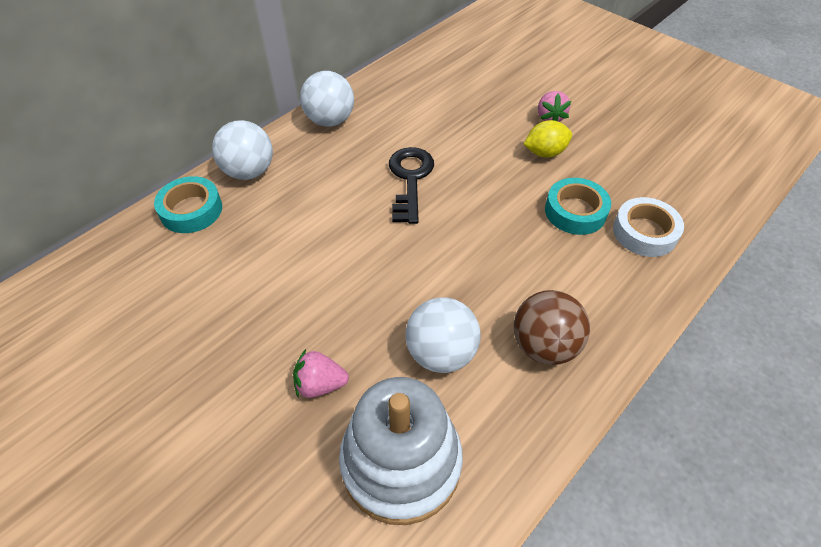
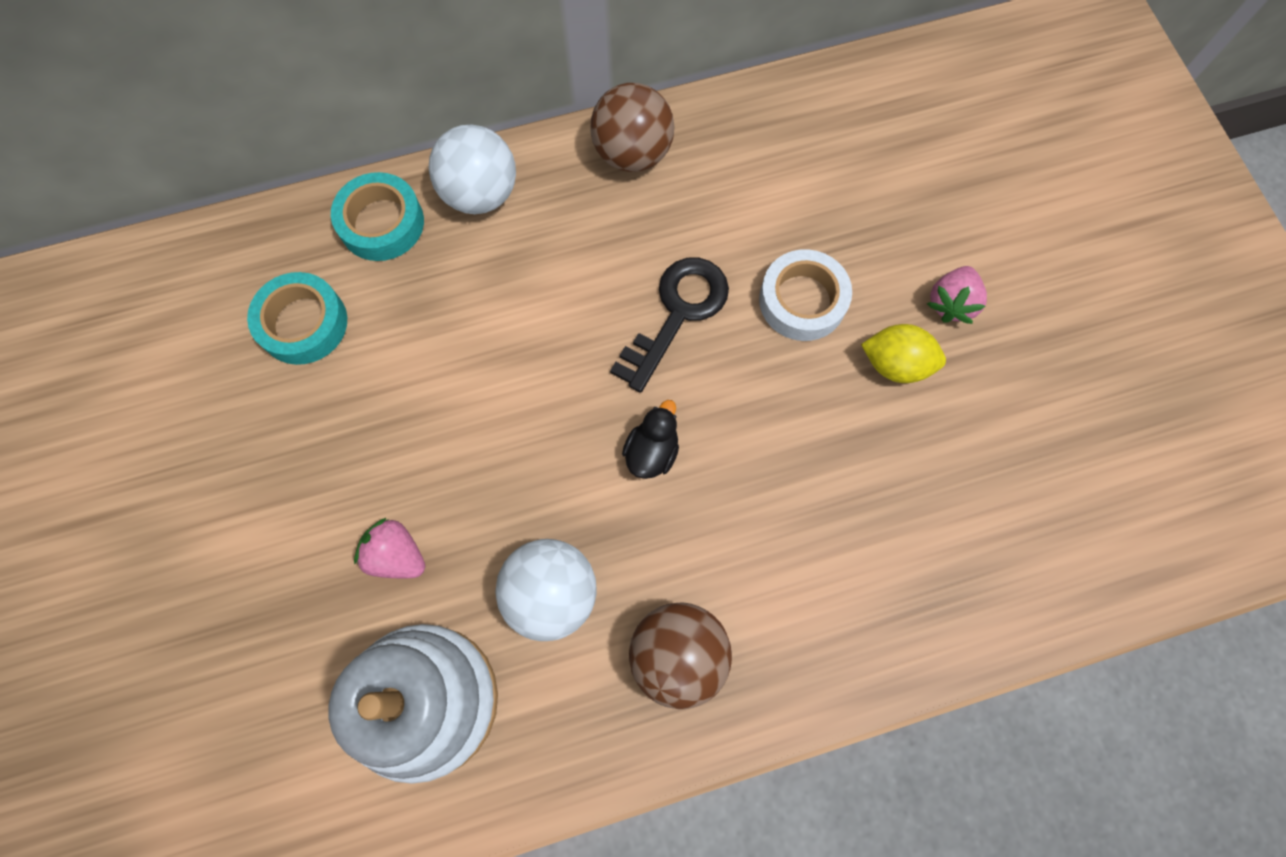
camera: 30 degrees right, 20 degrees up
(330, 120) = (632, 153): white ball -> brown ball
(446, 249) = (652, 452): none -> black duck
(575, 211) = (864, 486): turquoise tape -> turquoise tape (303, 323)
(644, 232) = (935, 571): white tape -> white tape (802, 300)

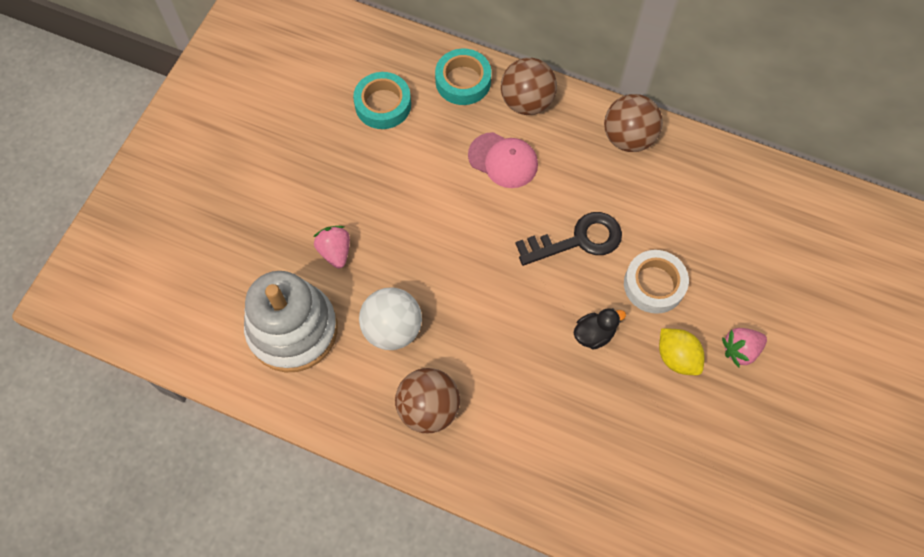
camera: 40 degrees right, 5 degrees down
(480, 194) = (526, 102): white ball -> brown ball
(511, 284) = (503, 160): none -> pink cap
(652, 452) = (502, 300): black duck -> black duck (594, 334)

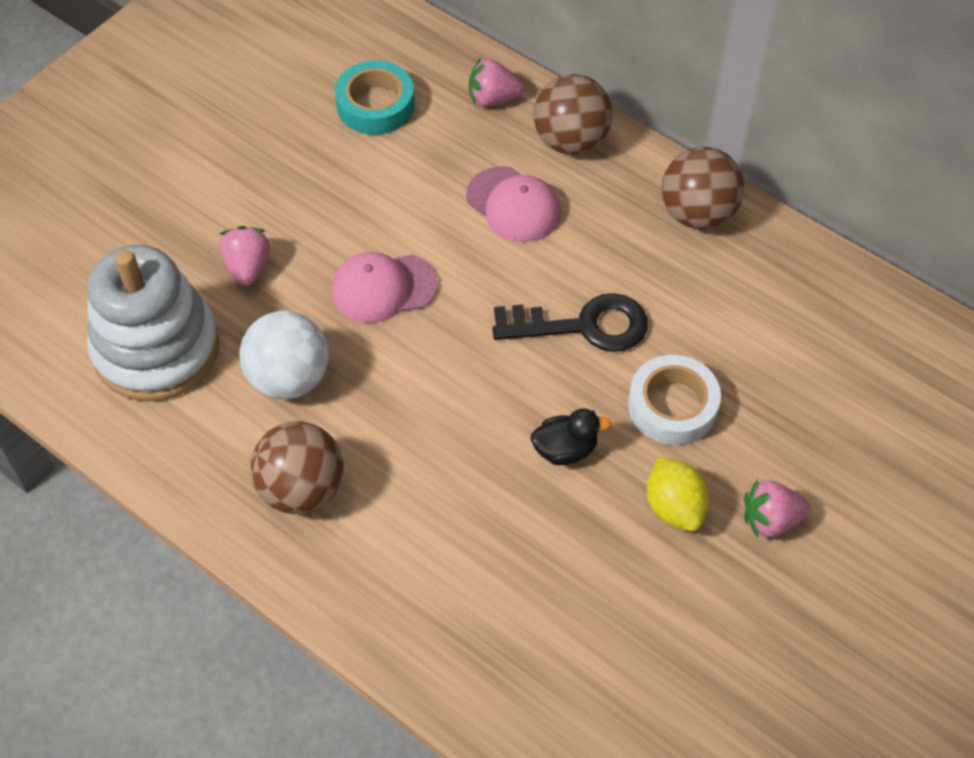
camera: 15 degrees right, 10 degrees down
(434, 245) = (383, 288): none -> pink cap
(463, 81) = (492, 98): turquoise tape -> pink strawberry

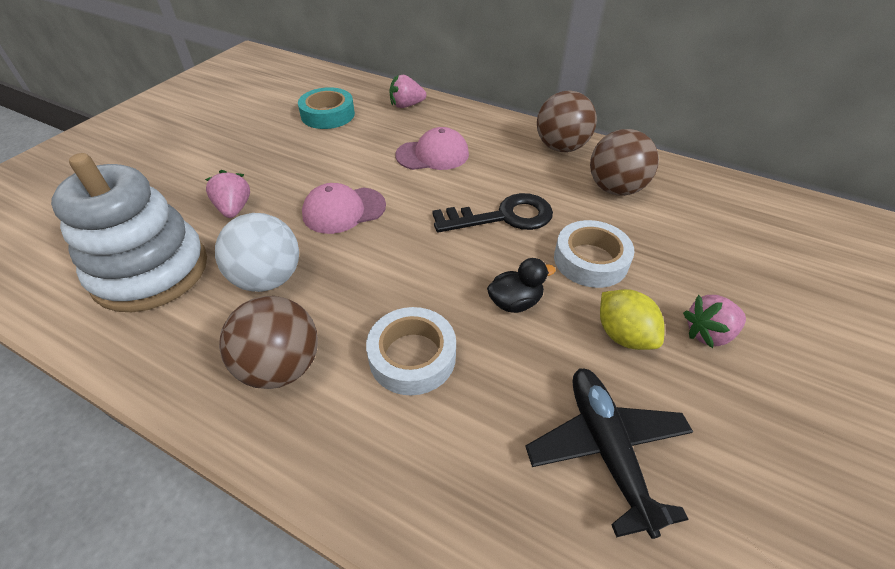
camera: 10 degrees left, 10 degrees down
(438, 498) = (412, 356): none -> white tape
(513, 205) = (433, 155): pink cap -> pink cap turned 45 degrees counterclockwise
(571, 141) = (463, 120): brown ball -> brown ball (615, 189)
(611, 621) = (606, 449): none -> black plane

